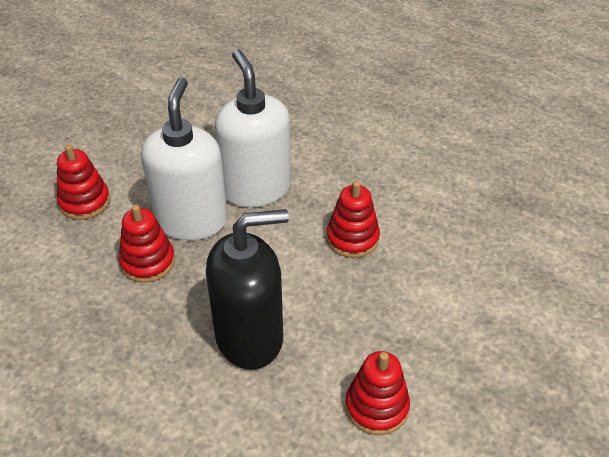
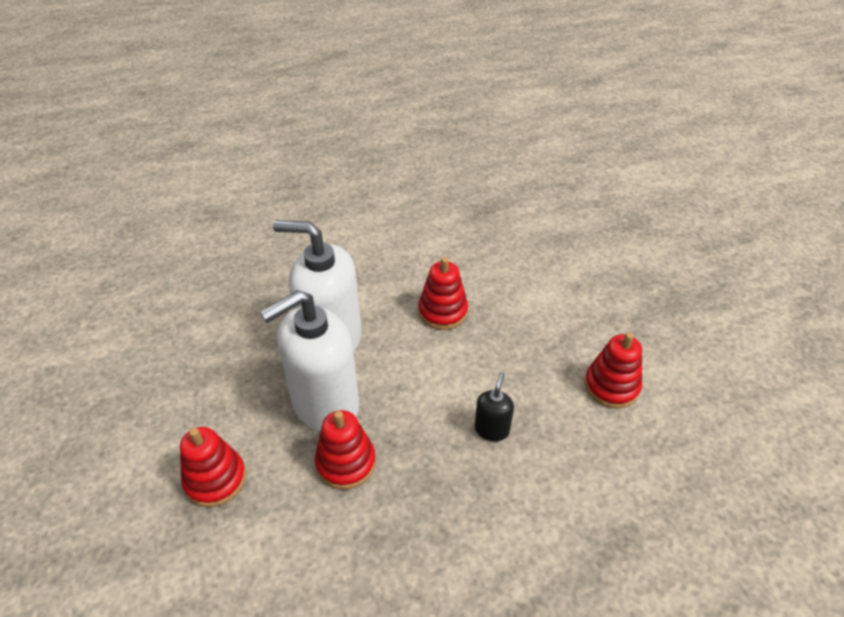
camera: 55 degrees left, 0 degrees up
(191, 220) = (325, 404): white soap dispenser -> white soap dispenser turned 75 degrees counterclockwise
(250, 337) = (492, 429): black soap dispenser -> black soap dispenser, size x0.44

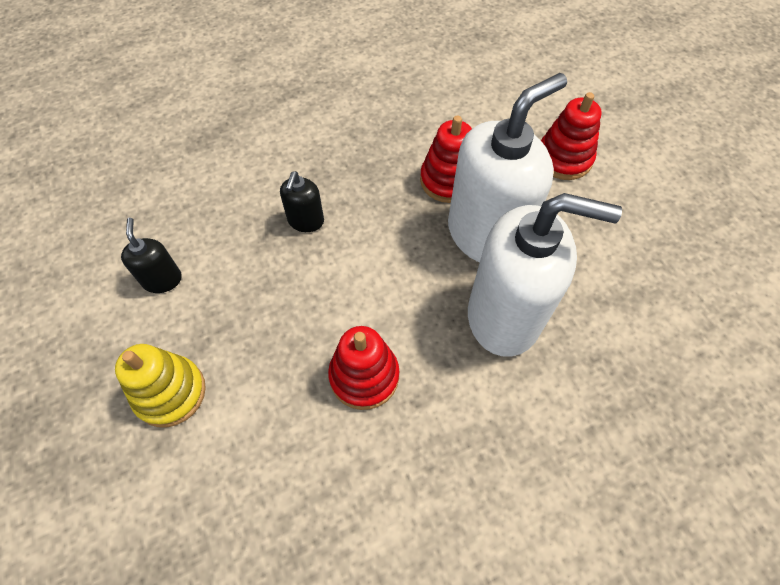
camera: 175 degrees right, 15 degrees up
(578, 311) = (170, 393): none -> yellow stacking toy
(611, 386) = (162, 280): red stacking toy -> black soap dispenser

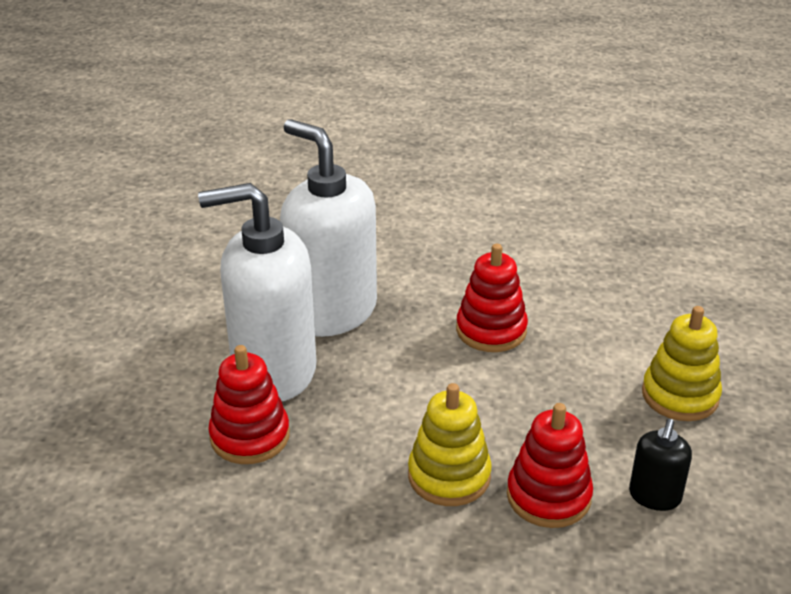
camera: 145 degrees left, 25 degrees down
(306, 221) = (449, 476): black soap dispenser -> yellow stacking toy
(564, 158) = (105, 394): red stacking toy -> red stacking toy (548, 496)

